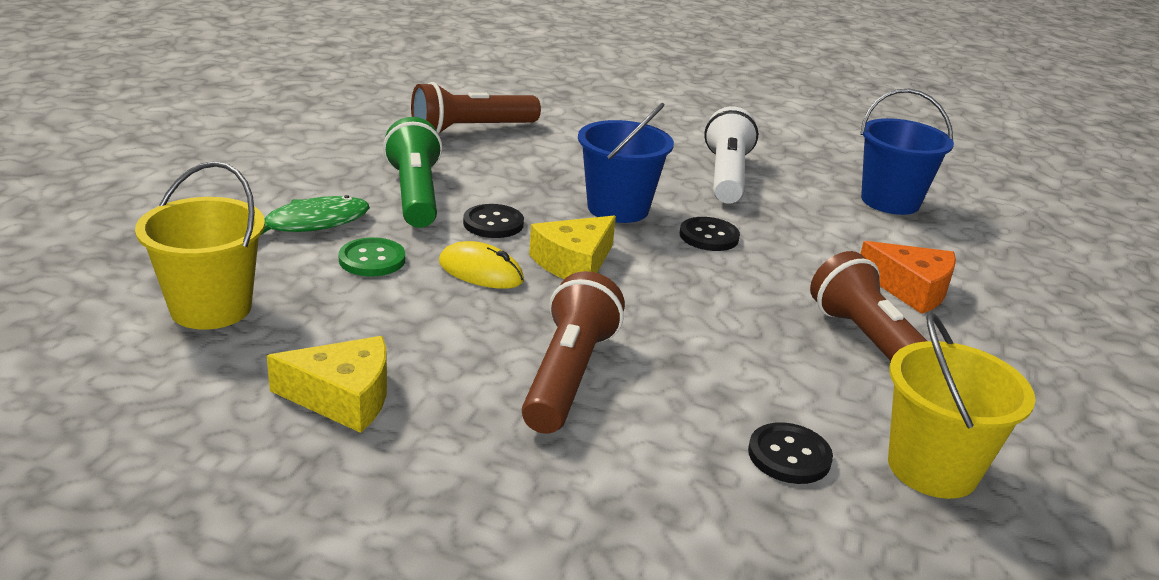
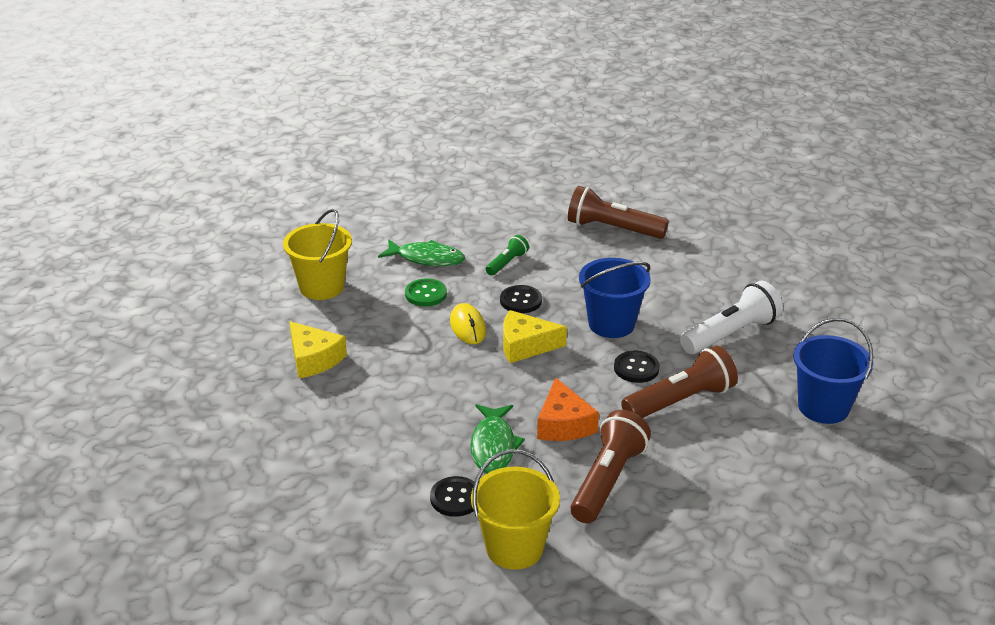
camera: 50 degrees right, 5 degrees up
(415, 195) = (507, 263): green flashlight -> green flashlight, size x0.53
(568, 375) = (420, 402): brown flashlight -> brown flashlight (680, 401)
(723, 377) = (493, 446): none -> green fish
(911, 289) = (706, 465): orange cheese -> orange cheese (563, 424)

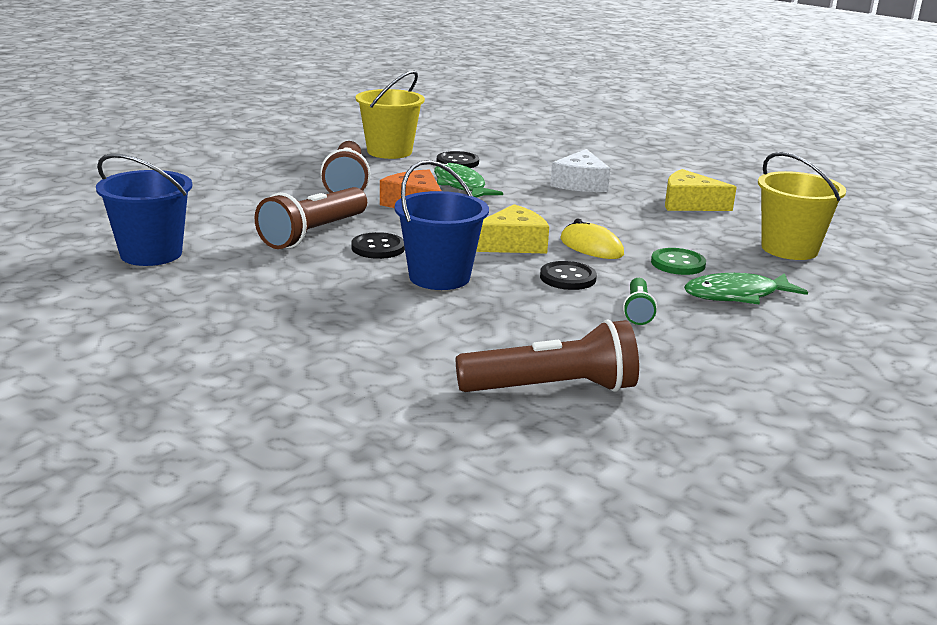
camera: 150 degrees right, 10 degrees down
(371, 418) = (580, 183): none -> white cheese
(730, 334) = (285, 294): white flashlight -> none

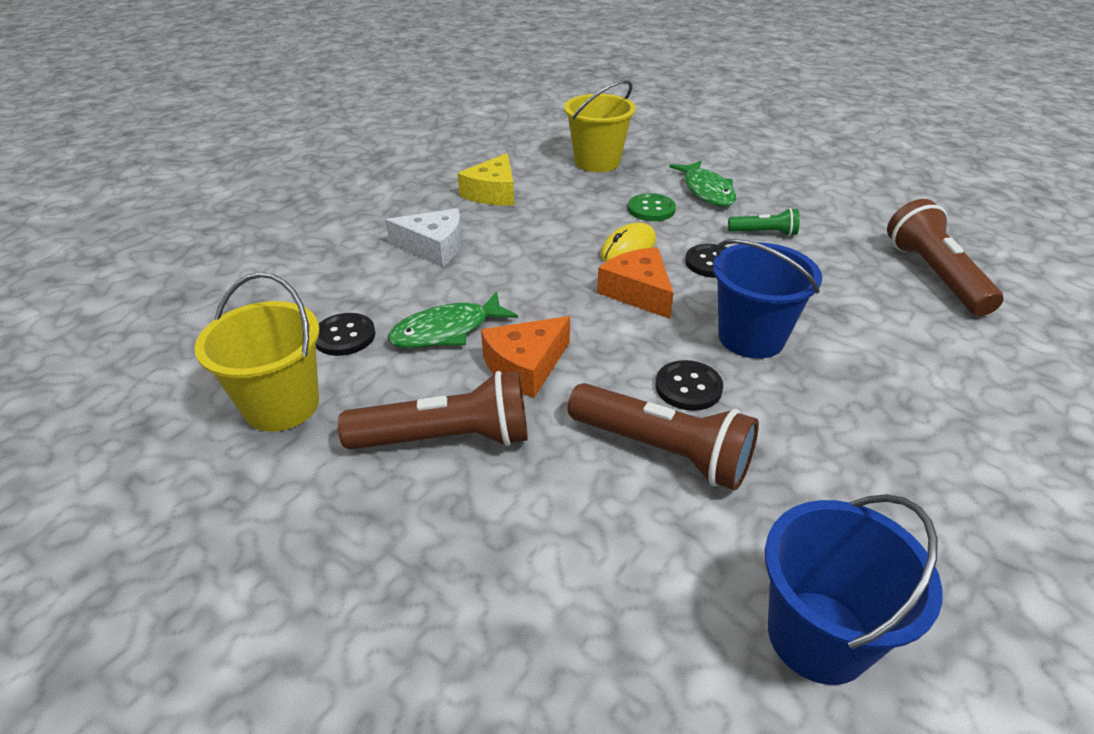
camera: 90 degrees left, 15 degrees up
(512, 244) = (638, 292): yellow cheese -> orange cheese

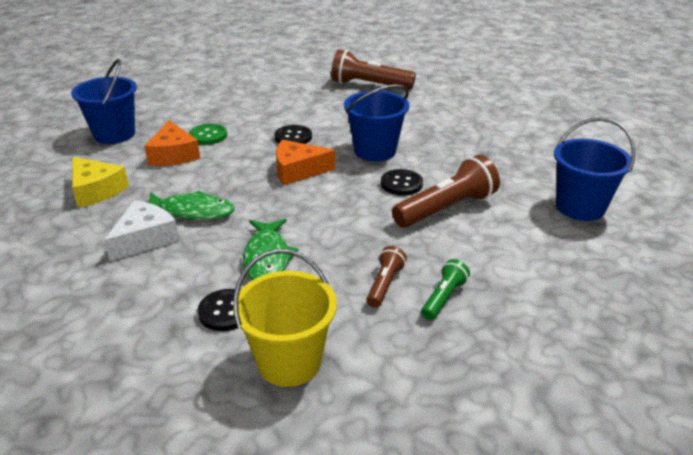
camera: 65 degrees left, 5 degrees down
(446, 439) = (384, 284): brown flashlight -> brown flashlight, size x0.53
(526, 366) = (336, 234): orange cheese -> orange cheese (173, 154)
(597, 162) = (114, 134): yellow bucket -> blue bucket
(628, 248) = (245, 158): yellow mouse -> none
(706, 191) = (211, 111): green fish -> green fish (192, 211)
(764, 233) = (281, 111): green flashlight -> green flashlight (443, 298)

